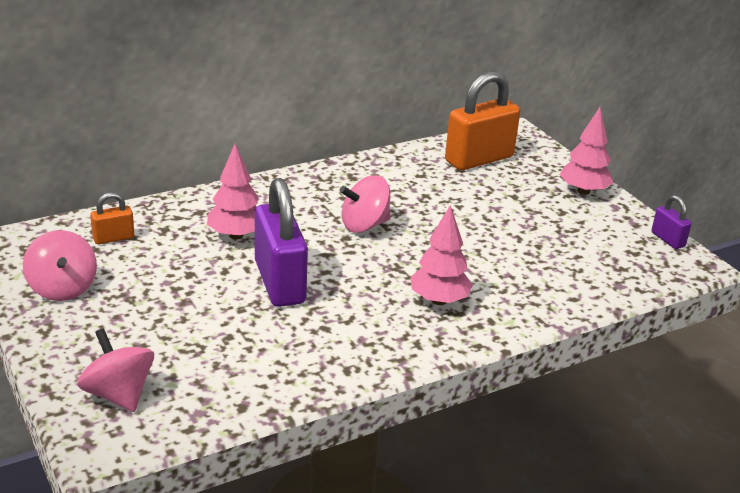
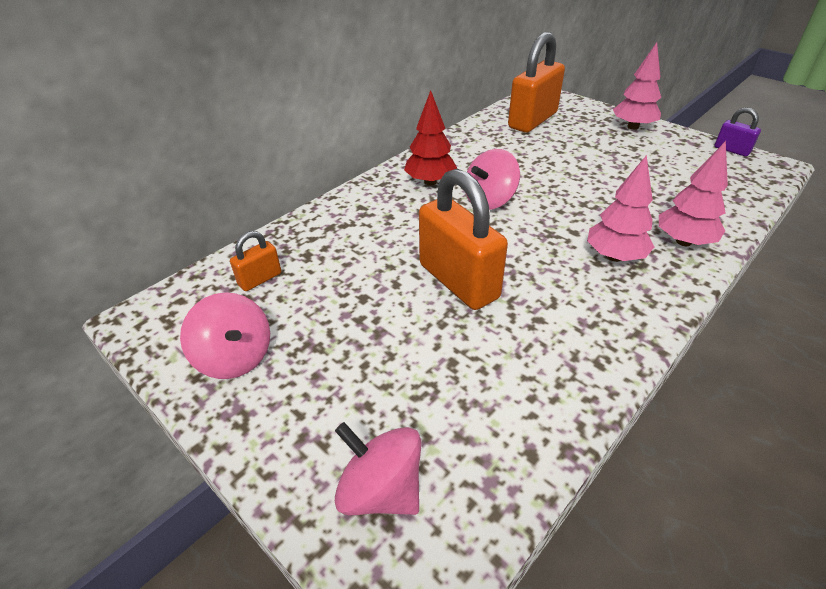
camera: 15 degrees left, 10 degrees up
(236, 235) = (381, 242): pink tree -> pink tree (683, 241)
(280, 283) = (458, 281): purple padlock -> orange padlock
(321, 195) = (430, 182): none -> red tree

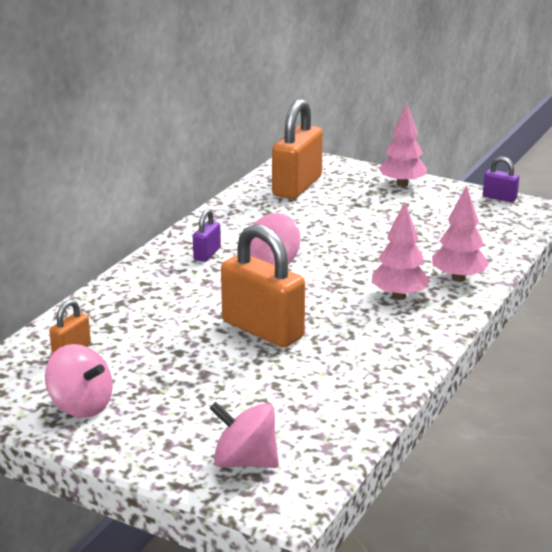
camera: 15 degrees left, 15 degrees down
(430, 182) = (207, 254): red tree -> purple padlock

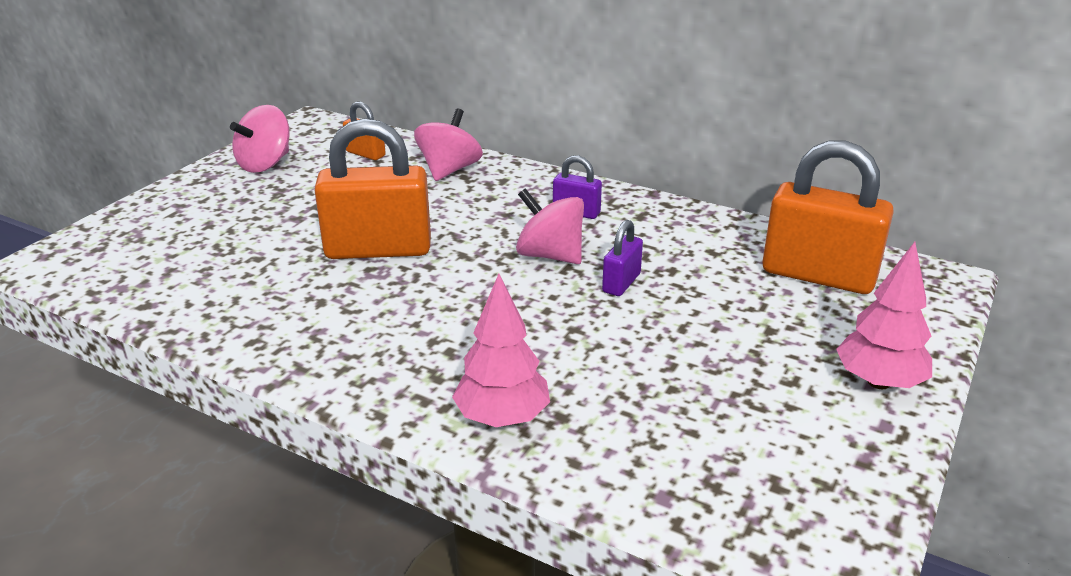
camera: 90 degrees right, 5 degrees up
(245, 461) = (125, 242): pink spinning top -> pink spinning top (449, 170)
(262, 330) = (378, 249): orange padlock -> orange padlock turned 45 degrees clockwise
(399, 296) = (449, 354): pink tree -> none
(499, 198) = (869, 512): purple padlock -> purple padlock (621, 283)

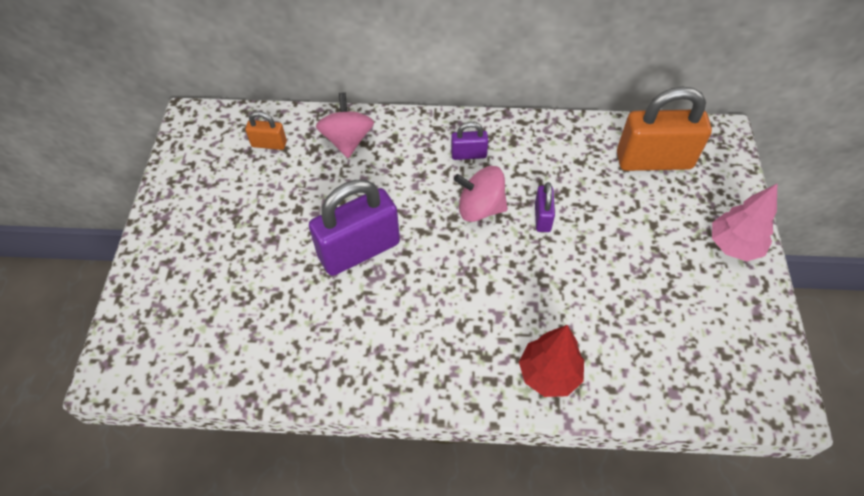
camera: 25 degrees left, 25 degrees up
(265, 164) = (197, 186): pink spinning top -> none
(378, 249) = (359, 250): orange padlock -> purple padlock
(502, 418) = (549, 374): pink tree -> red tree

